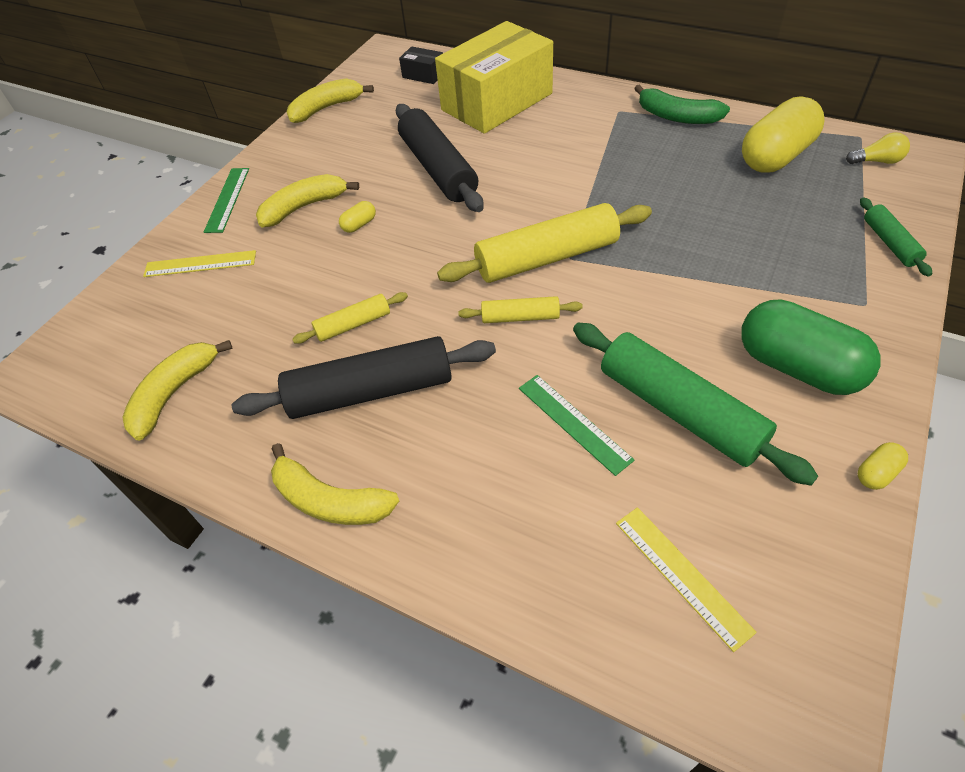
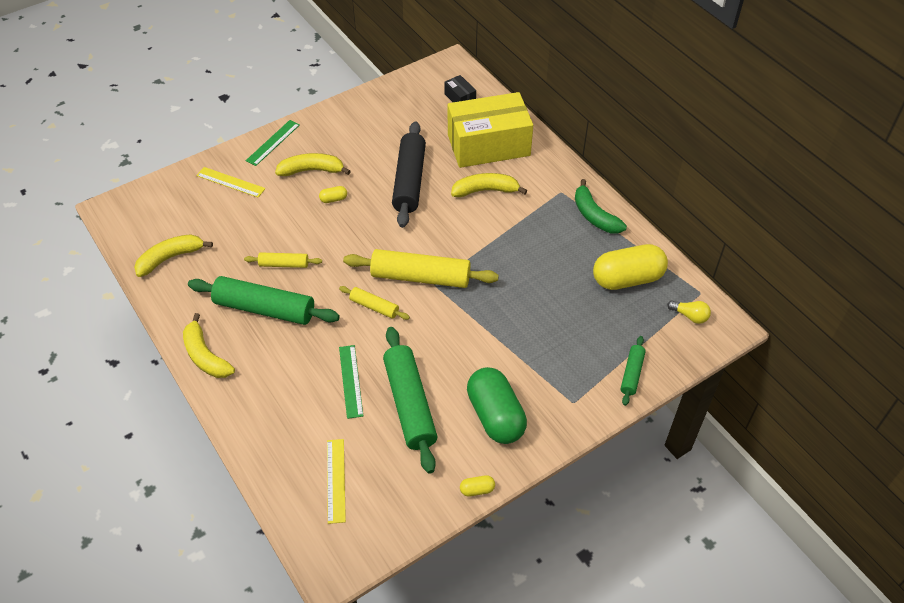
camera: 25 degrees right, 0 degrees up
(326, 108) = (378, 97): yellow banana -> yellow banana (485, 190)
(371, 391) = (264, 309): black rolling pin -> green rolling pin

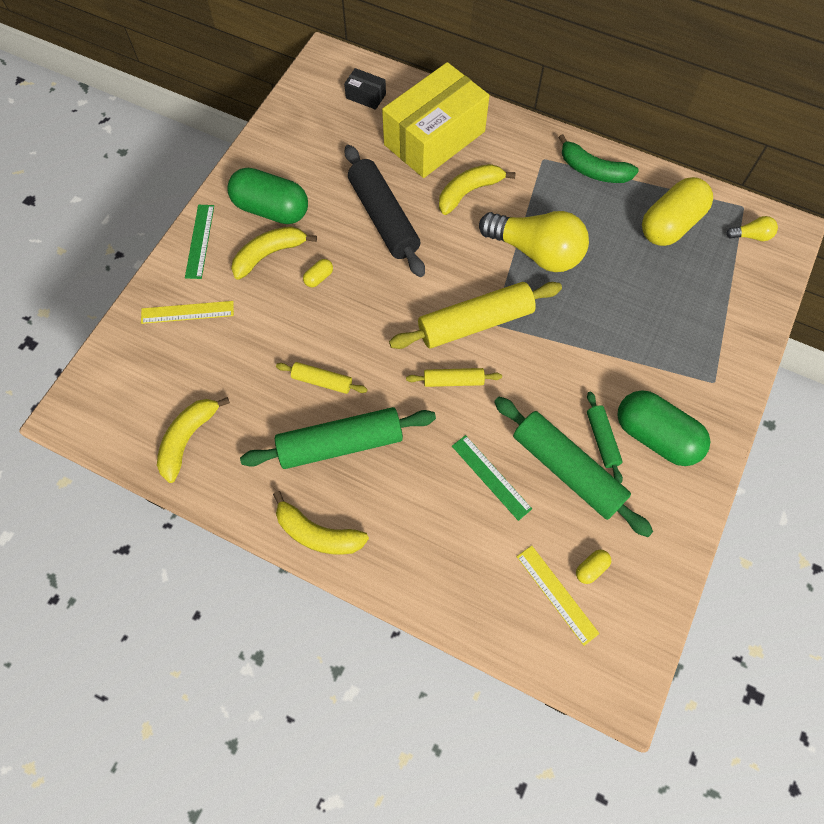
camera: 30 degrees left, 15 degrees up
(284, 264) = (322, 381): yellow rolling pin -> yellow rolling pin turned 45 degrees clockwise
(336, 143) = (271, 209): none -> green capsule
(477, 490) = (694, 524): yellow capsule -> yellow capsule (591, 568)
(504, 251) = (536, 252): none -> yellow light bulb
(632, 374) = (743, 323): green rolling pin -> green rolling pin (602, 439)

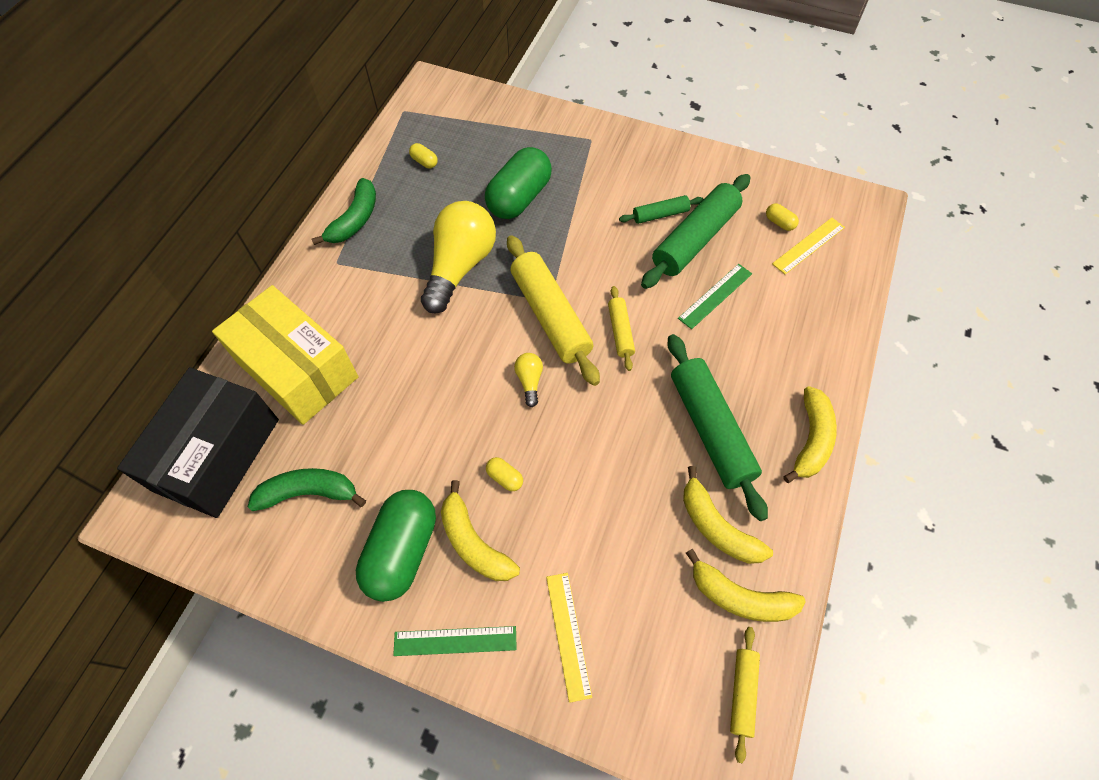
camera: 95 degrees left, 5 degrees down
(322, 381) = (640, 457): yellow rolling pin -> yellow rolling pin (742, 693)
(327, 151) = (309, 492): none -> green banana
(365, 96) = (217, 455): black box -> black box, size x2.47
(384, 218) = (416, 414): black rolling pin -> none
(469, 192) = (380, 330): yellow banana -> yellow banana (716, 527)
(655, 436) = (650, 179): green capsule -> green capsule (519, 198)
(670, 224) = (424, 162): yellow capsule -> yellow capsule, size x0.40
(751, 236) = (437, 108): yellow light bulb -> yellow light bulb (529, 381)

